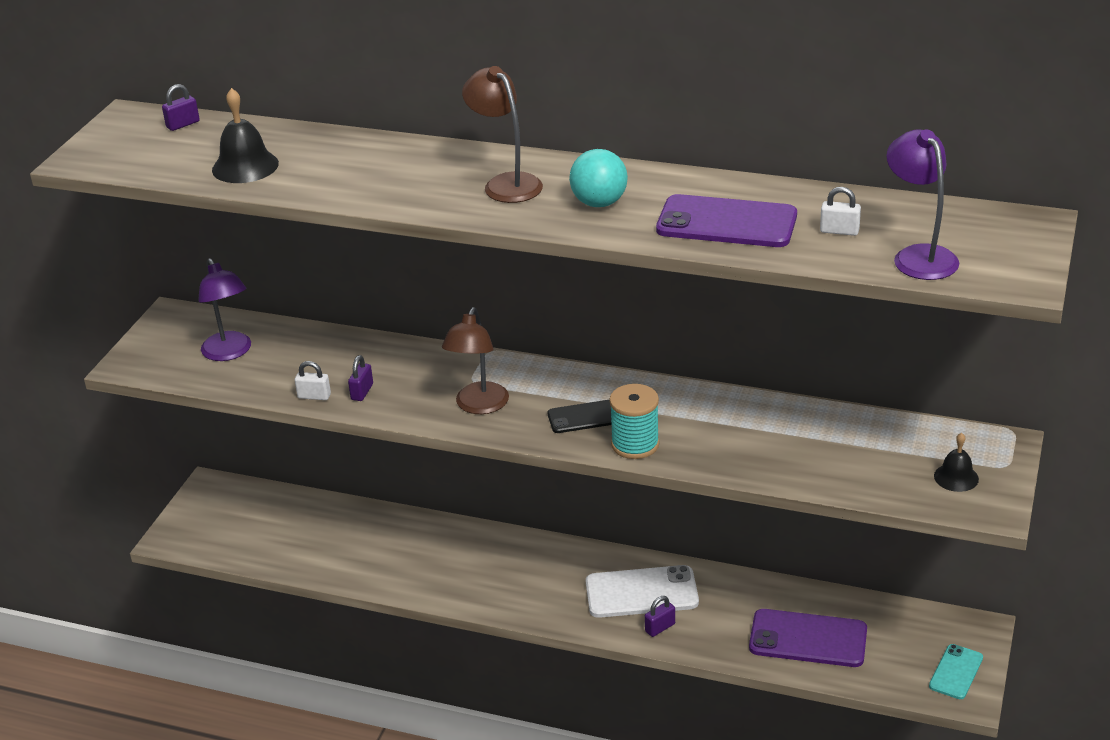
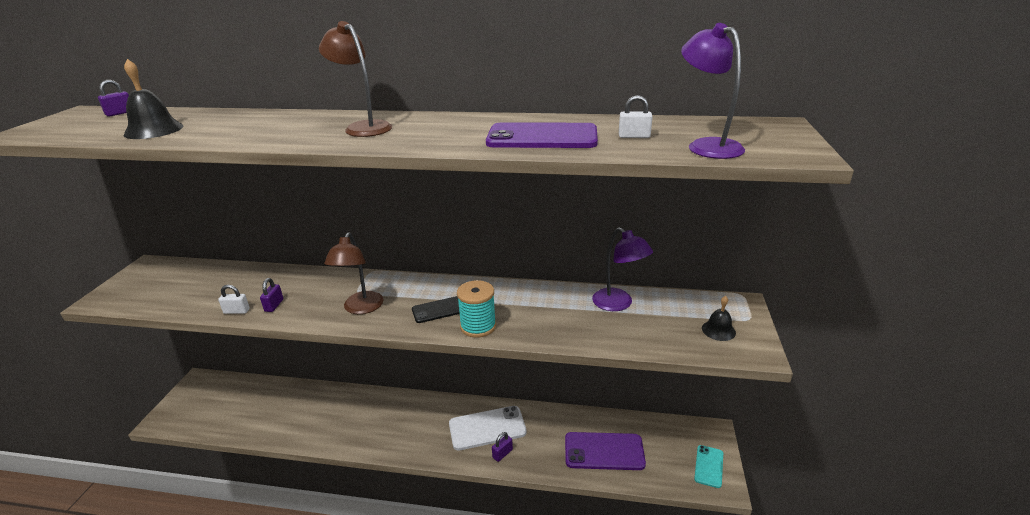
camera: 10 degrees left, 5 degrees down
(230, 353) = (181, 286): purple lamp -> purple lamp (618, 304)
(599, 203) = (437, 133): turquoise ball -> none

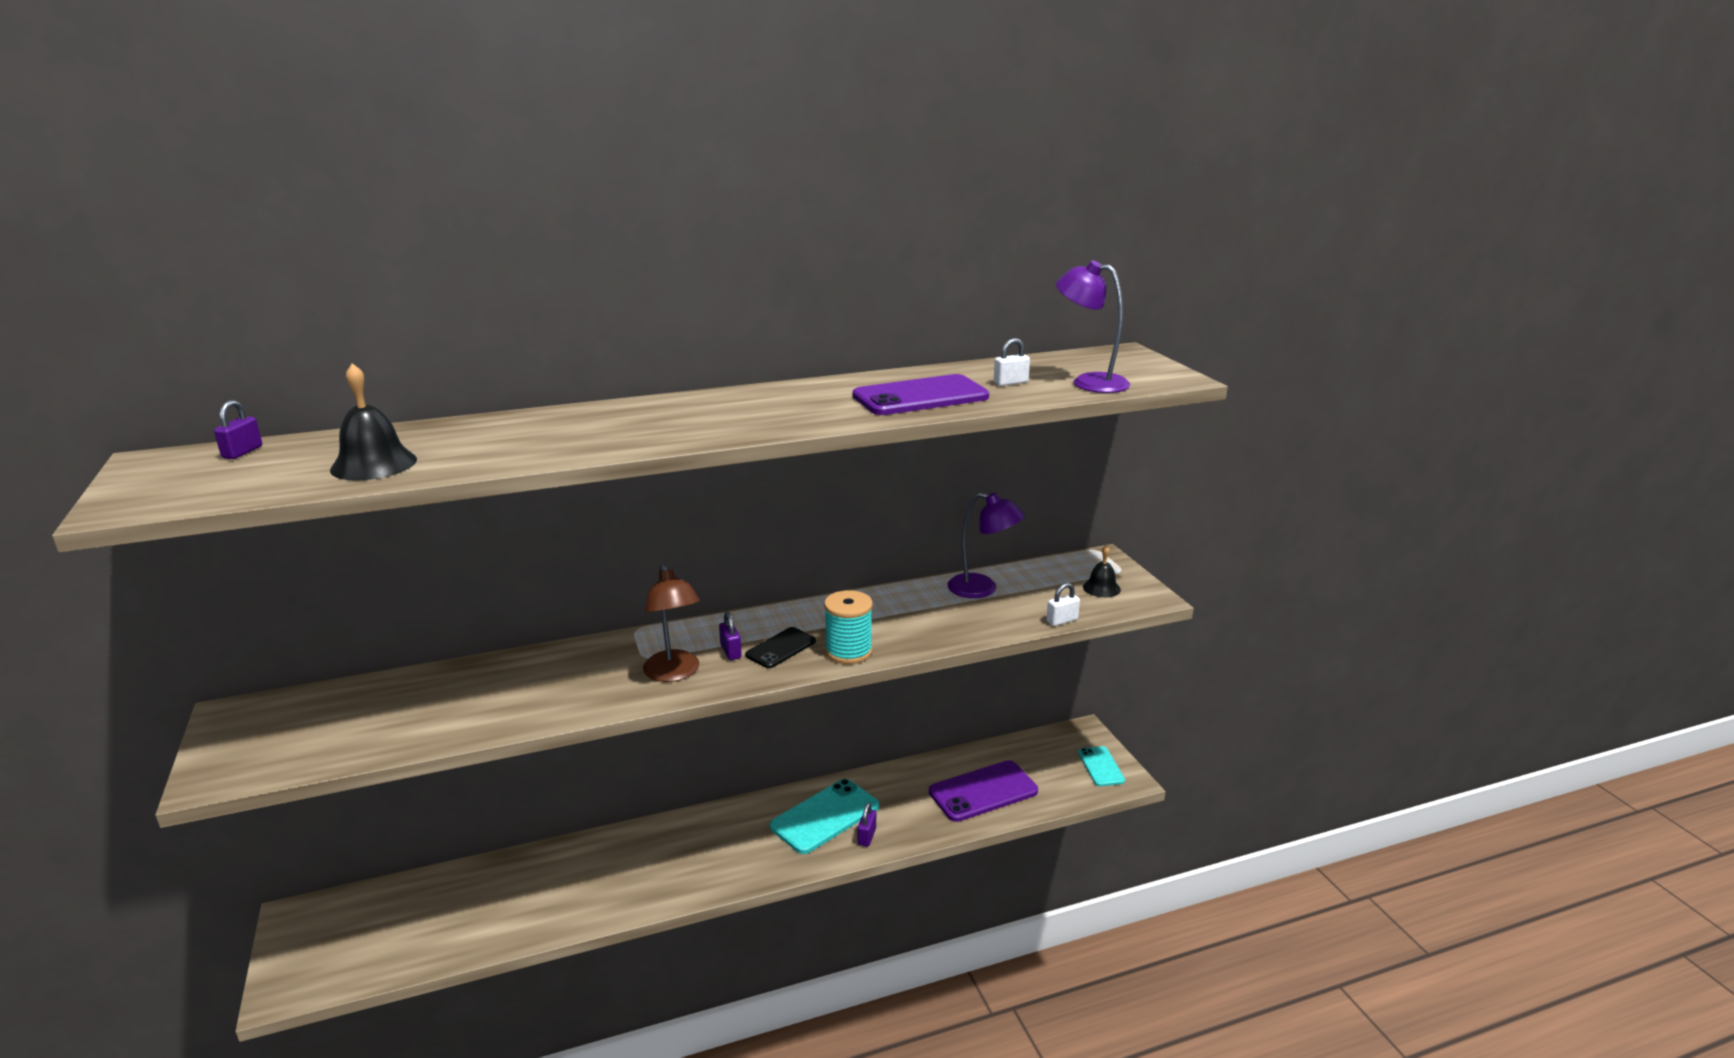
camera: 30 degrees left, 5 degrees down
(236, 311) = (489, 725): white padlock -> white padlock (1062, 620)
(274, 305) = (540, 703): purple padlock -> purple padlock (731, 652)
(363, 127) = (688, 416): brown lamp -> none
(487, 428) = (825, 816): white phone -> turquoise phone

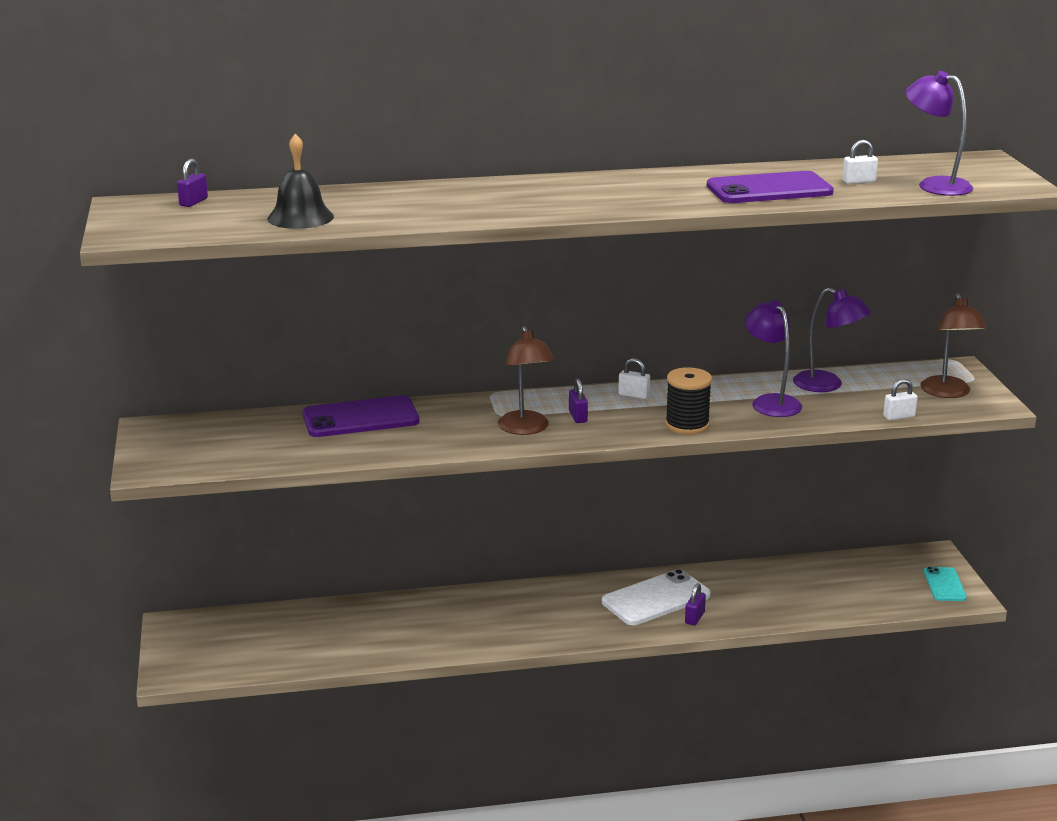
camera: 10 degrees right, 0 degrees up
(780, 648) = (624, 417): black phone -> none
(788, 618) = (633, 395): none -> white padlock
(825, 816) = (656, 599): turquoise phone -> white phone
(848, 651) = (687, 425): turquoise spool -> black spool
(930, 614) = (771, 402): none -> purple lamp
(983, 791) = (817, 593): purple phone -> purple phone (360, 418)
(1101, 588) = (948, 393): black bell -> brown lamp

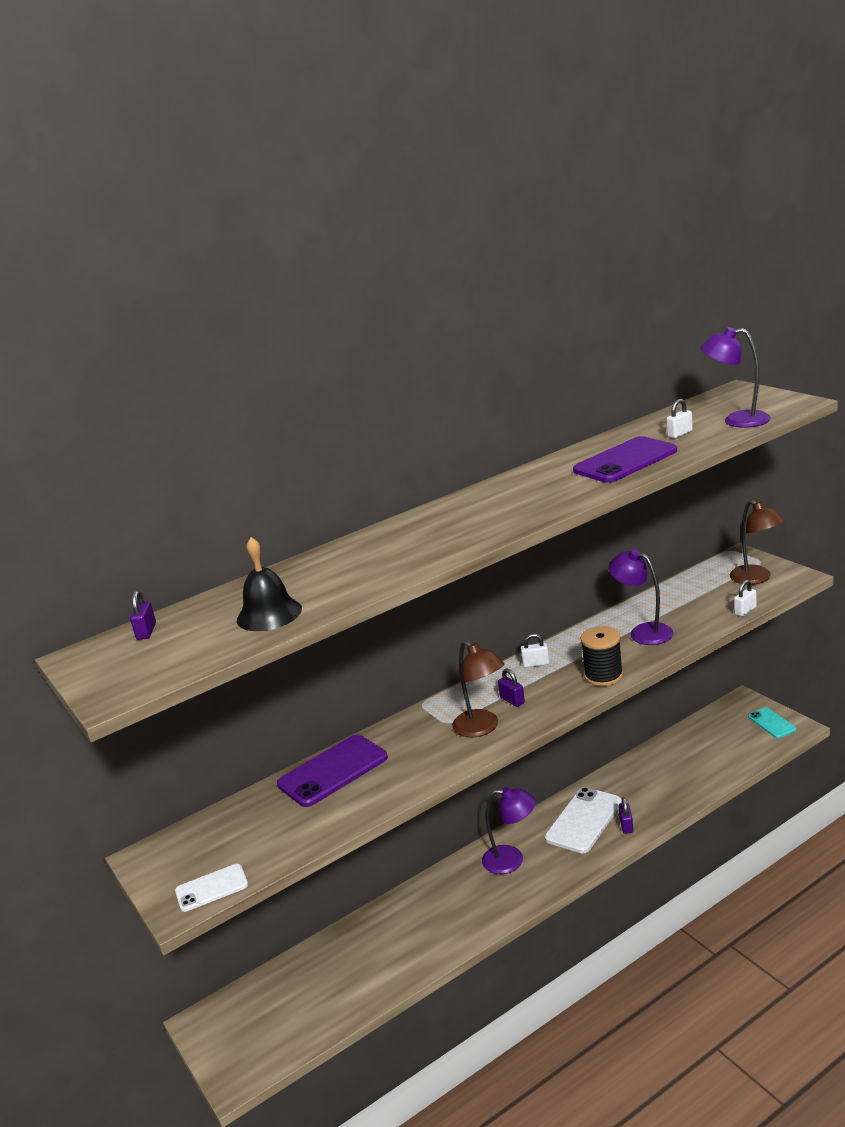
camera: 20 degrees left, 0 degrees up
(182, 466) = (211, 888): none -> white phone
(827, 385) = (667, 602): purple lamp -> purple lamp (512, 860)

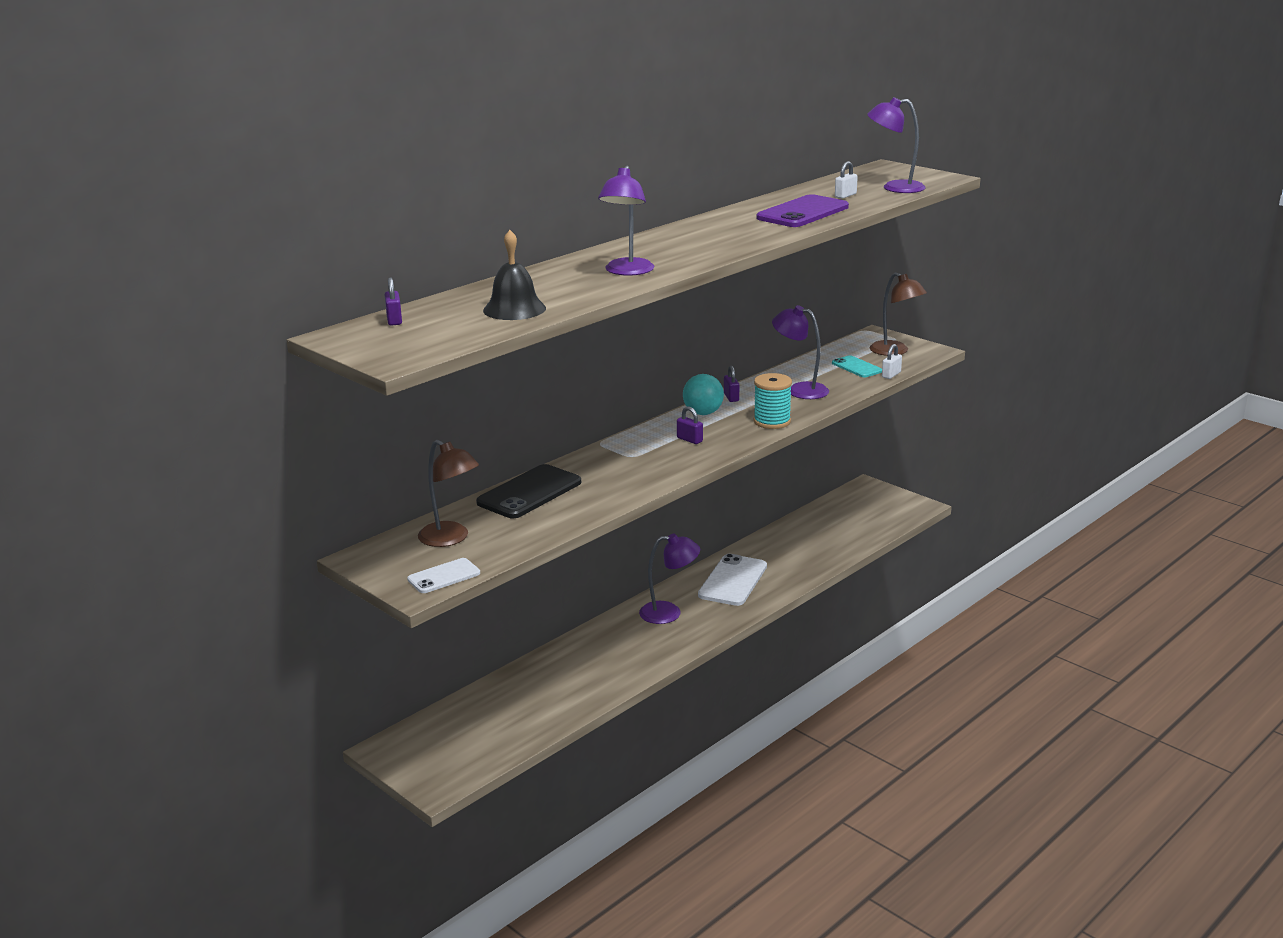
camera: 15 degrees left, 0 degrees up
(333, 771) = (529, 492): purple phone -> black phone
(407, 555) = (627, 271): none -> purple lamp
(482, 728) = (667, 460): brown lamp -> brown lamp (450, 539)
(536, 664) = (703, 413): white padlock -> turquoise ball
(603, 676) = (772, 421): black spool -> turquoise spool
(626, 825) = (775, 583): purple padlock -> purple padlock (731, 397)
(771, 723) = (897, 503): turquoise phone -> turquoise phone (856, 367)

